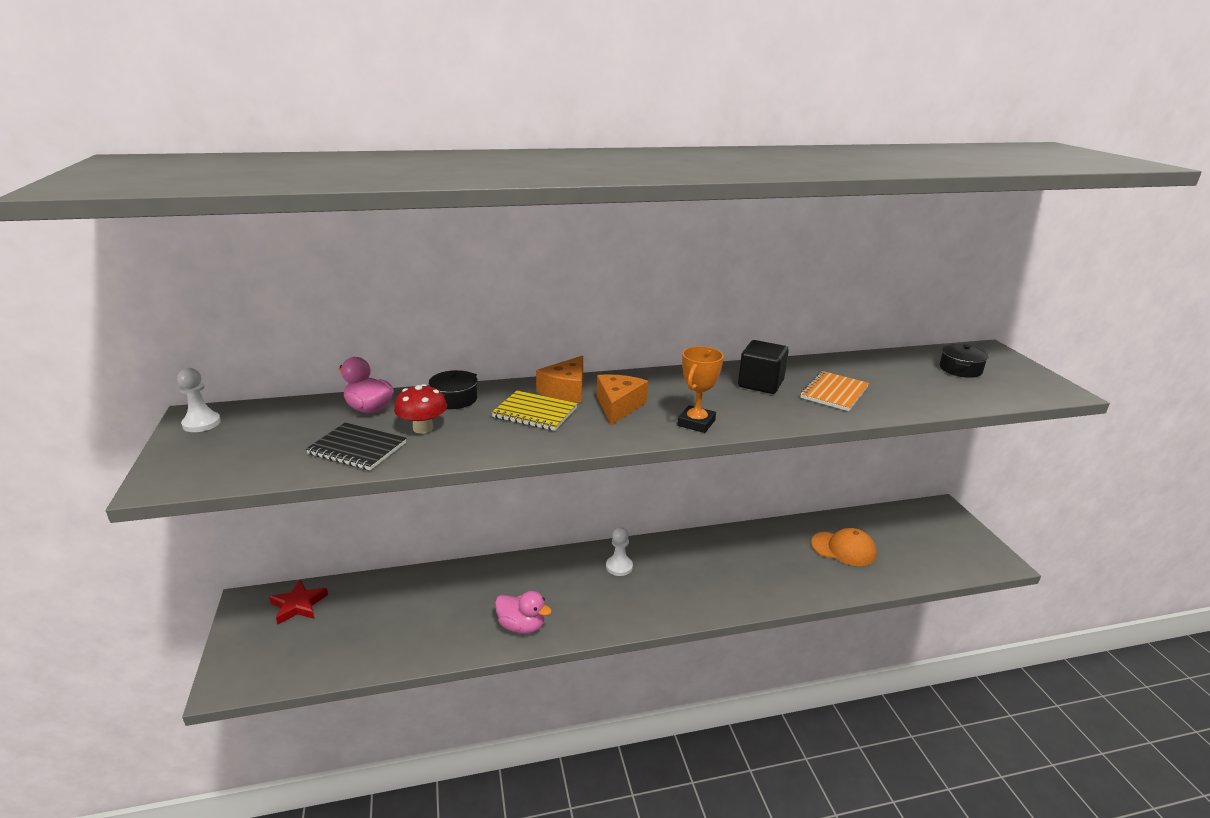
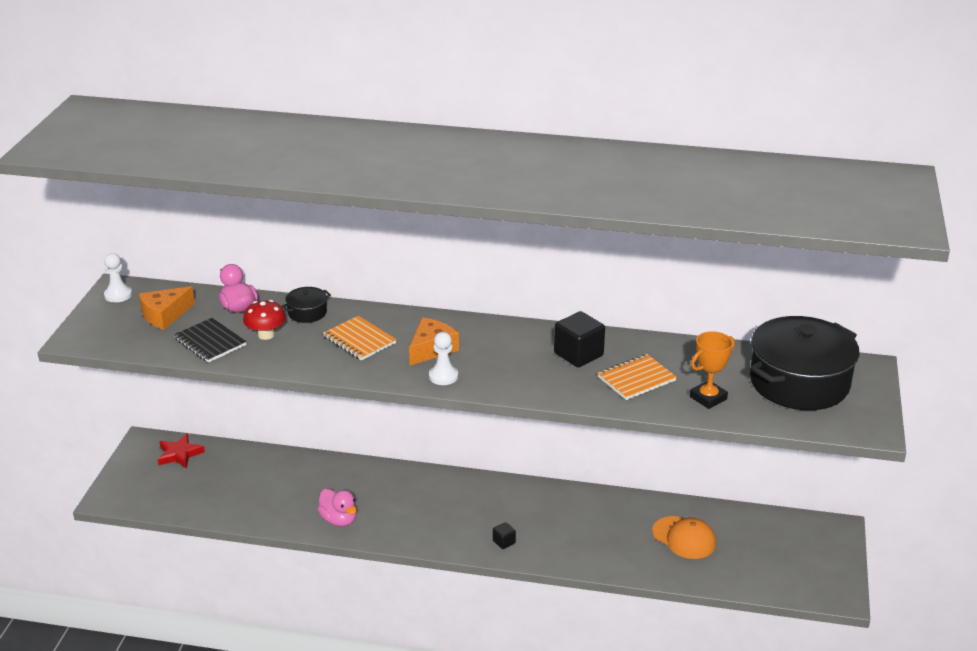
camera: 25 degrees right, 5 degrees up
(535, 413) = (359, 340): yellow notebook -> orange notebook
(566, 390) = (402, 323): orange cheese -> orange cheese (165, 315)
(619, 566) = (454, 494): white pawn -> white pawn (443, 376)
(696, 423) = (480, 380): orange trophy -> orange trophy (708, 398)
(699, 599) = (504, 542): none -> black cube
(960, 369) = (799, 382): black pot -> black pot, size x2.35

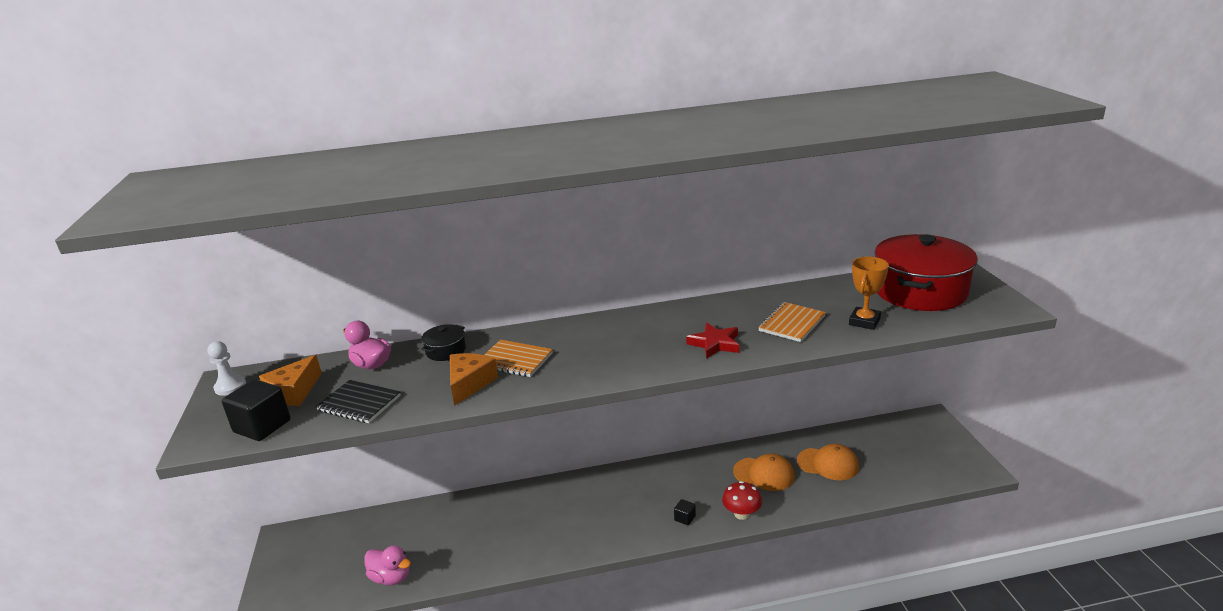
camera: 20 degrees left, 5 degrees down
(179, 454) = (325, 538): red star -> red star (715, 344)
(266, 335) = (416, 381): red mushroom -> red mushroom (741, 514)
(339, 520) = (521, 549): pink duck -> pink duck (391, 577)
(431, 349) = (590, 349): orange cheese -> orange cheese (469, 384)
(443, 376) = (621, 369): white pawn -> none
(578, 354) = (725, 318): black cube -> black cube (262, 426)
(611, 526) = (764, 474): none -> orange cap
(799, 382) = (920, 291): black pot -> red pot

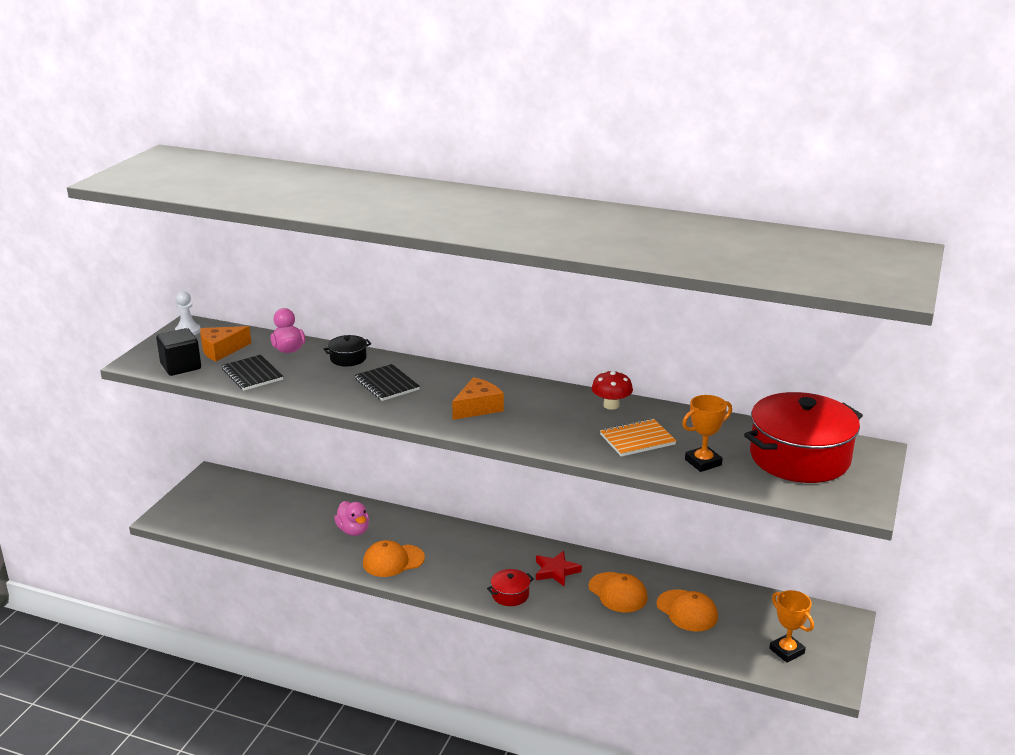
camera: 30 degrees right, 0 degrees up
(391, 577) = (257, 535): pink duck -> pink duck (353, 530)
(469, 384) = (336, 389): orange cheese -> orange cheese (478, 407)
(515, 360) = (387, 384): orange notebook -> black notebook
(552, 537) = (393, 561): none -> orange cap
(685, 518) = (510, 595): black cube -> red pot
(715, 344) = (550, 431): red star -> red star (556, 571)
(741, 514) = (561, 613): red mushroom -> red mushroom (611, 405)
(926, 461) = (787, 651): none -> orange trophy

